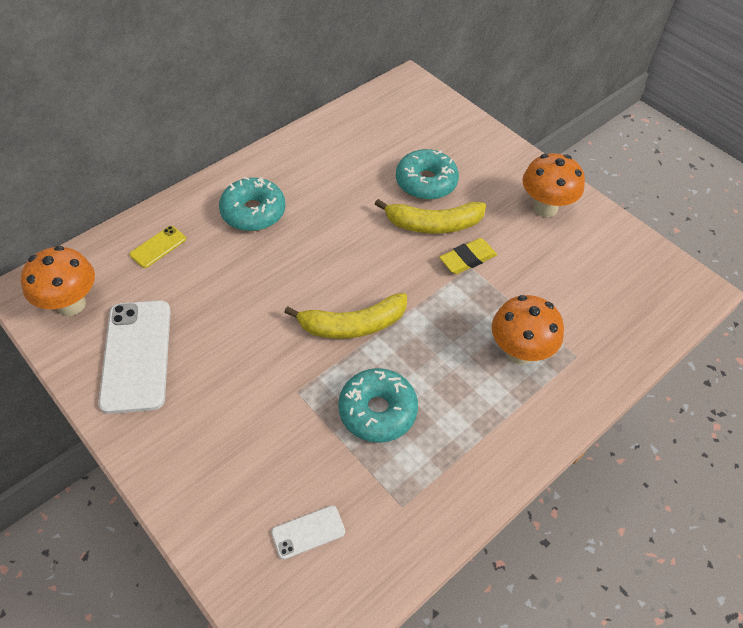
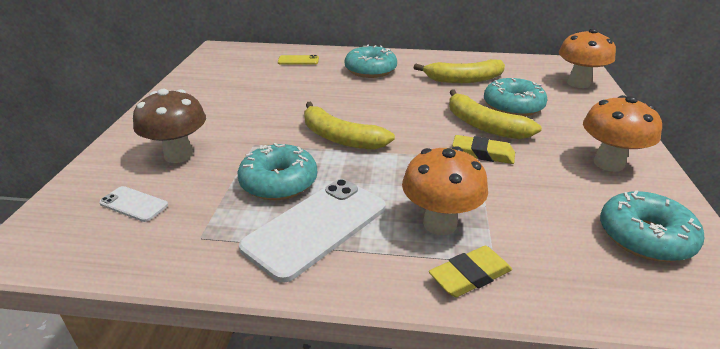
camera: 50 degrees right, 20 degrees down
(71, 304) = (225, 60): orange mushroom -> orange mushroom (578, 83)
(137, 355) = (213, 88): white phone -> white phone (316, 227)
(255, 459) = (178, 155): none -> brown mushroom
(350, 169) = (463, 79): none -> yellow banana
(578, 378) = (470, 276): none -> yellow eraser
(620, 266) = (644, 237): none -> turquoise donut

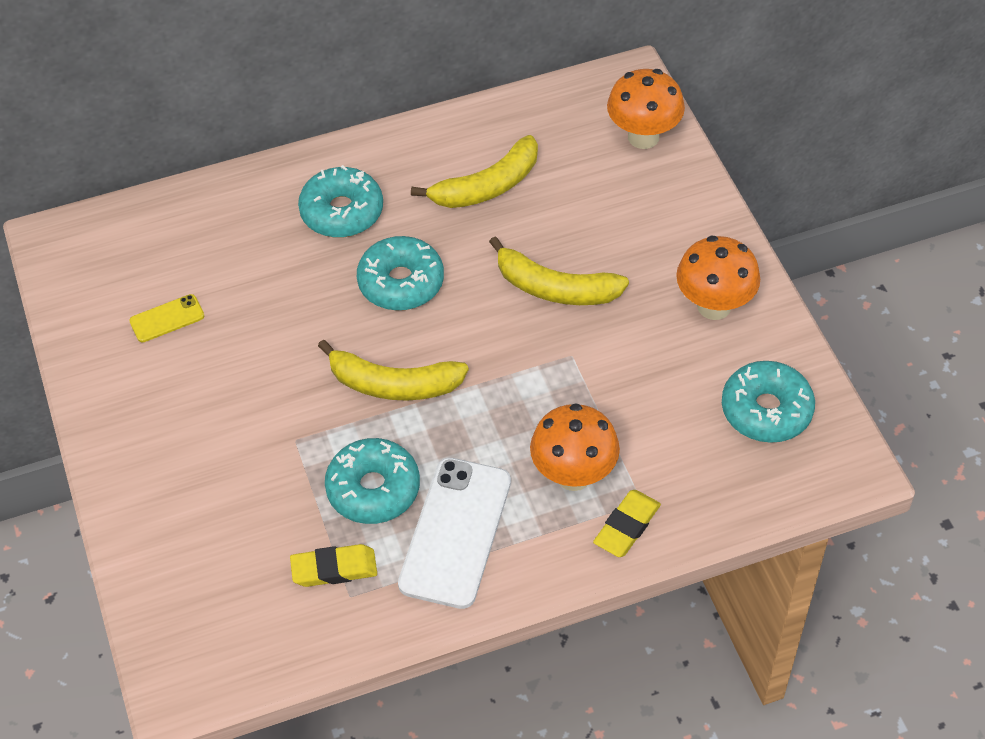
camera: 25 degrees left, 20 degrees up
(134, 204) = (240, 588): white phone -> none
(178, 155) = (219, 497): brown mushroom -> none
(298, 60) = (214, 226): yellow phone -> yellow phone (167, 319)
(483, 153) = (574, 345): yellow eraser -> yellow eraser (334, 569)
(513, 106) = (576, 229): turquoise donut -> turquoise donut (401, 282)

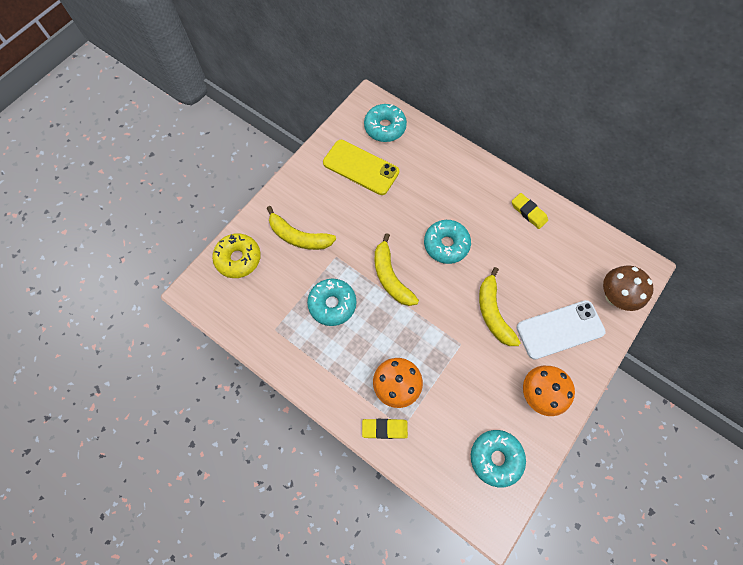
camera: 55 degrees right, 15 degrees up
(167, 319) = (361, 167): yellow phone -> yellow phone, size x2.10
(175, 586) = (238, 258): none -> yellow donut
(334, 569) = (283, 314): yellow eraser -> yellow eraser (528, 212)
(342, 212) = (465, 195): turquoise donut -> turquoise donut (385, 127)
(455, 532) = (333, 353): white phone -> white phone (560, 329)
(487, 186) = (527, 245): yellow banana -> yellow banana (299, 236)
(643, 137) = (614, 297): orange mushroom -> brown mushroom

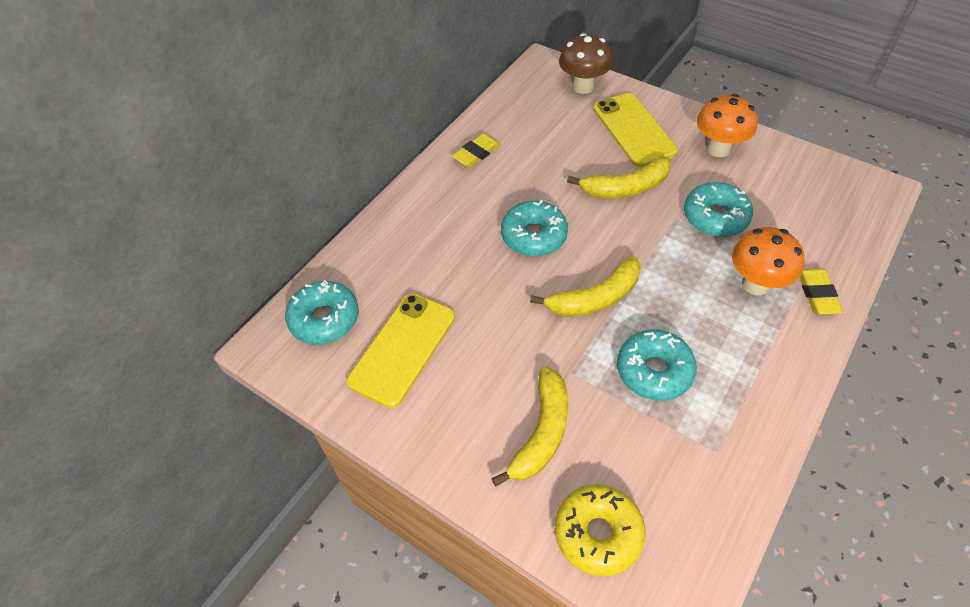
camera: 90 degrees left, 15 degrees down
(496, 458) = (807, 185): turquoise donut -> turquoise donut (715, 217)
(560, 329) = (633, 130): white phone -> yellow phone

